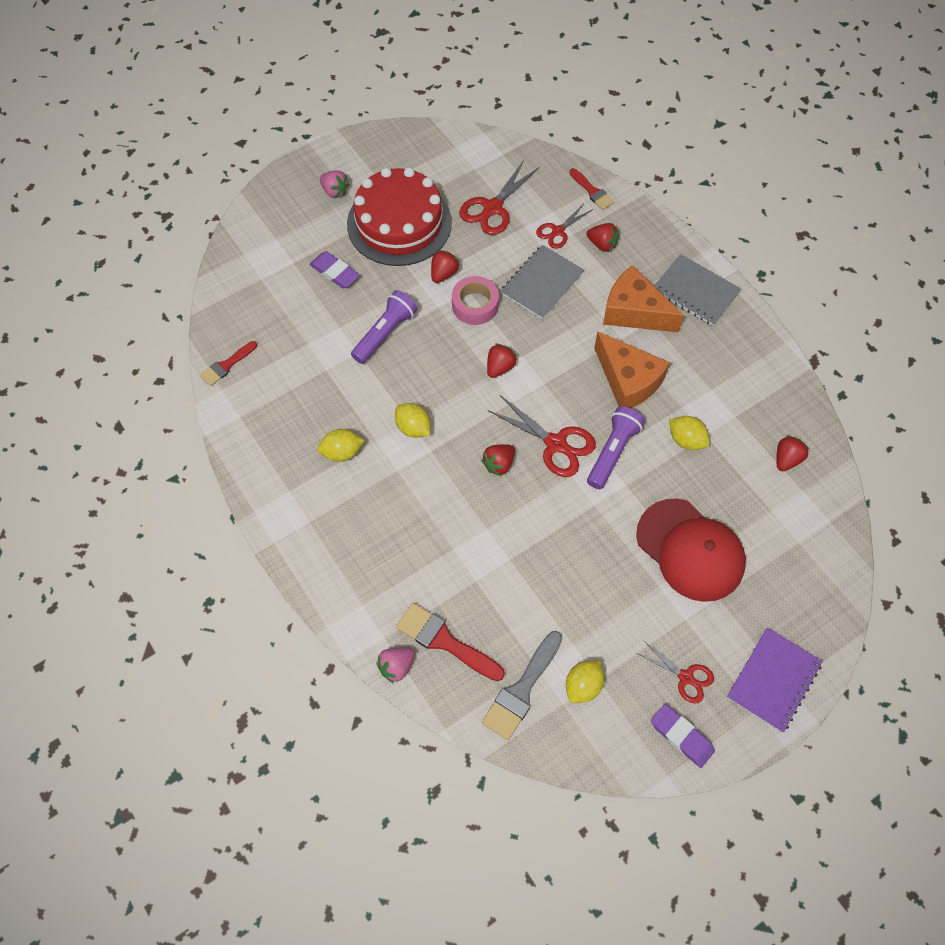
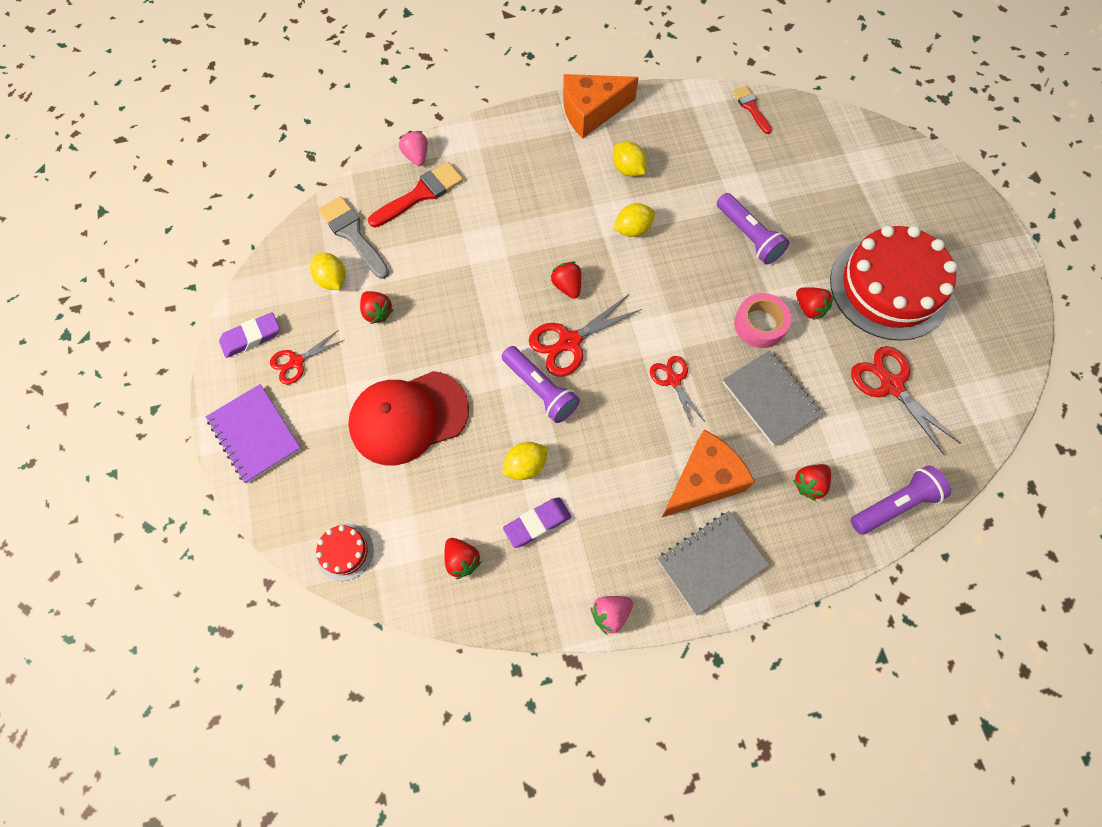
camera: 110 degrees right, 5 degrees up
(335, 191) = (947, 240): pink strawberry -> pink strawberry (610, 614)
(335, 272) = (836, 214): purple eraser -> purple eraser (537, 523)
(342, 452) = (628, 169): yellow lemon -> yellow lemon turned 45 degrees counterclockwise
(500, 367) = (675, 322): red strawberry -> red strawberry (377, 312)
(558, 231) = (840, 442): red scissors -> red scissors (673, 380)
(592, 191) = (894, 505): red brush -> purple flashlight
(628, 380) = (617, 438): orange cheese -> orange cheese (591, 111)
(830, 551) = (344, 552): none -> red cake

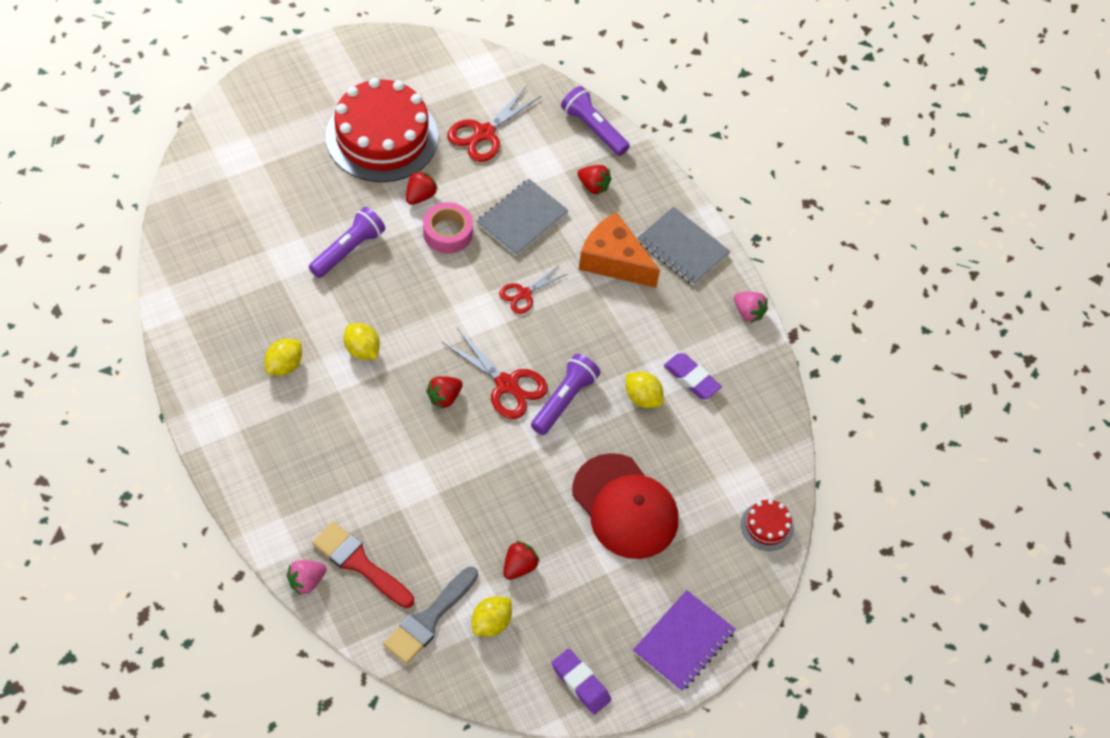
camera: 110 degrees left, 10 degrees down
(297, 362) = (596, 628): red scissors -> none
(462, 560) = (742, 430): red strawberry -> none
(591, 111) = (208, 413): orange cheese -> none
(751, 108) = (177, 262): red brush -> none

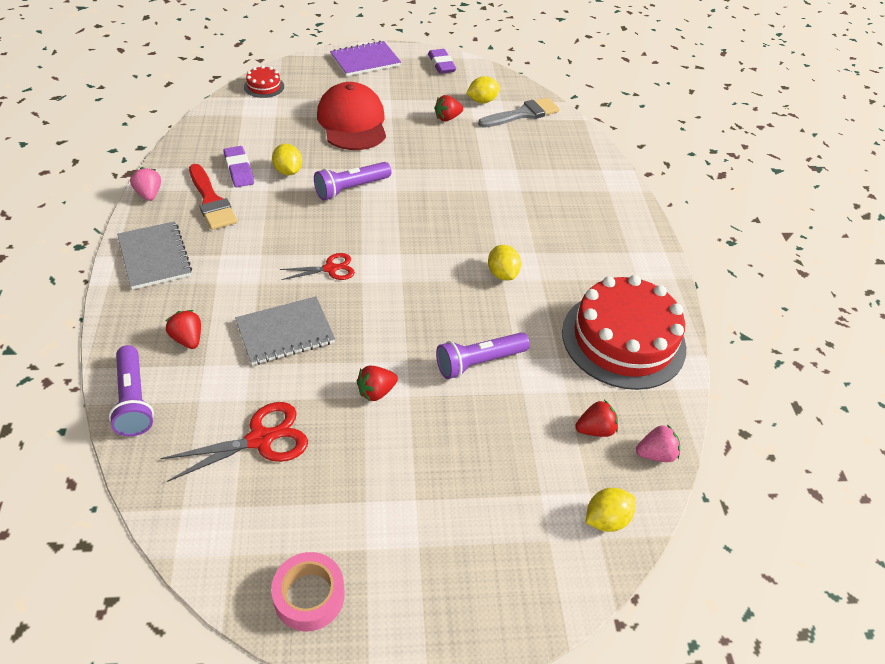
camera: 155 degrees left, 10 degrees down
(284, 365) = (577, 284): yellow lemon -> yellow lemon (606, 519)
(306, 581) = (600, 154): pink strawberry -> pink strawberry (655, 454)
(359, 563) = (559, 151): red brush -> red brush (211, 201)
(382, 137) = (383, 478): red cake -> red cake (623, 339)
(444, 397) = (447, 220): red strawberry -> red strawberry (595, 429)
(447, 233) = (369, 345): pink tape -> pink tape (309, 596)
(506, 384) = (390, 212): red scissors -> none
(613, 261) = (227, 268): orange cheese -> none

